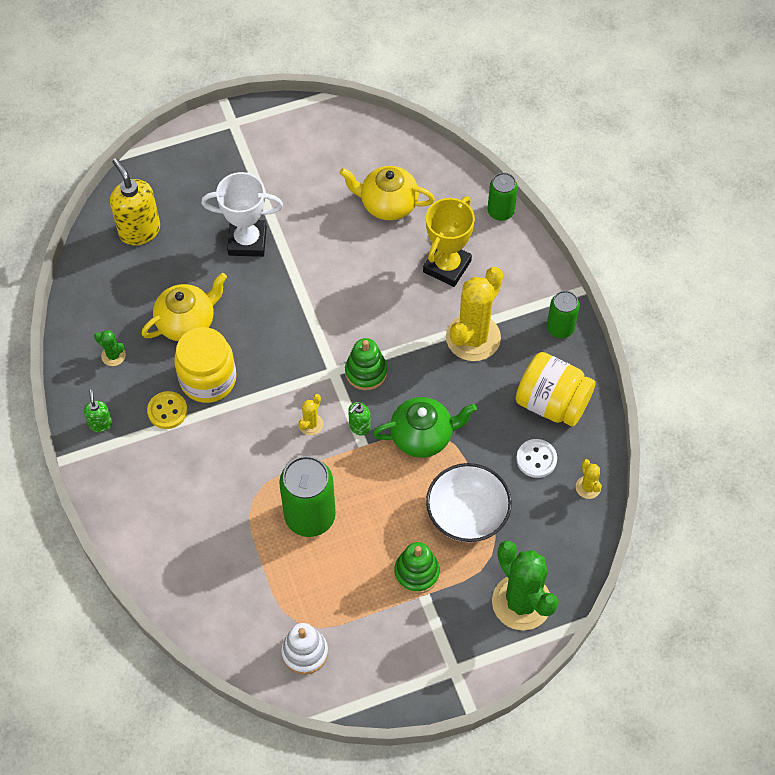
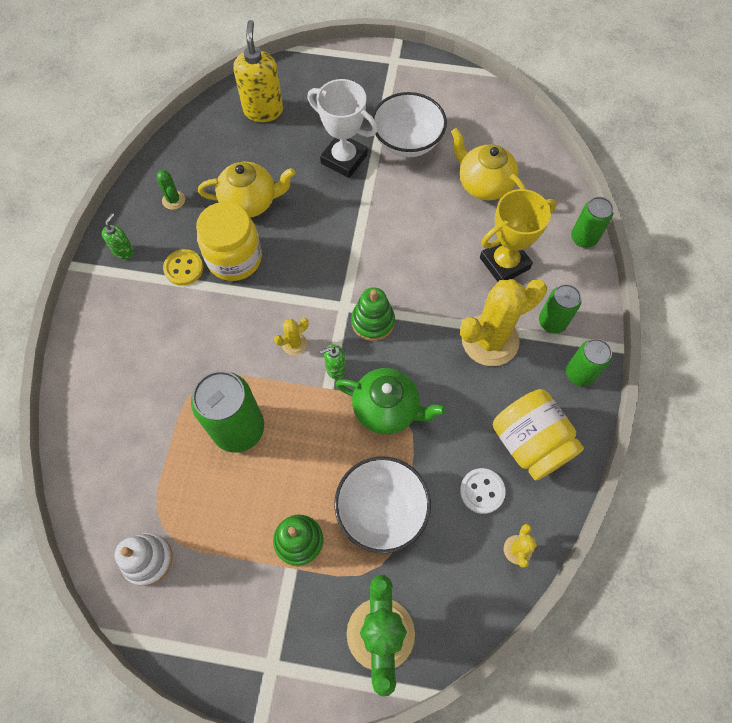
camera: 30 degrees right, 5 degrees up
(295, 197) = (407, 142): none -> white bowl
(515, 296) = (552, 322): none -> green can

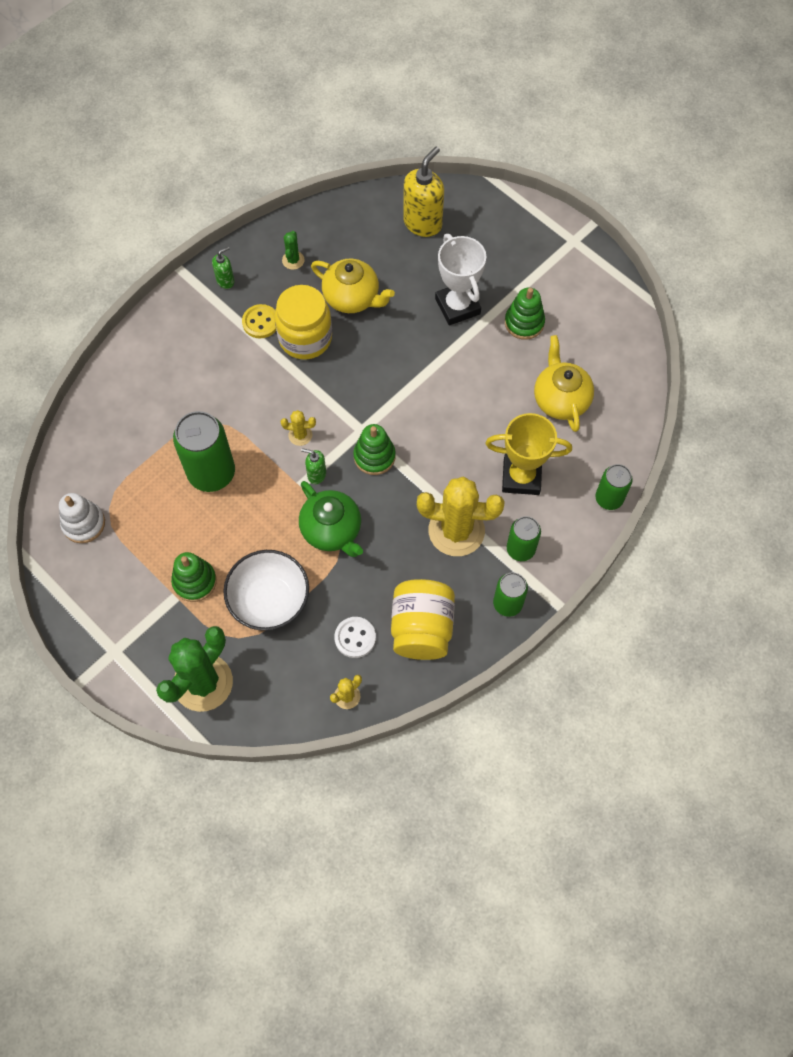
camera: 35 degrees right, 0 degrees up
(407, 142) = (524, 323): white bowl -> green stacking toy

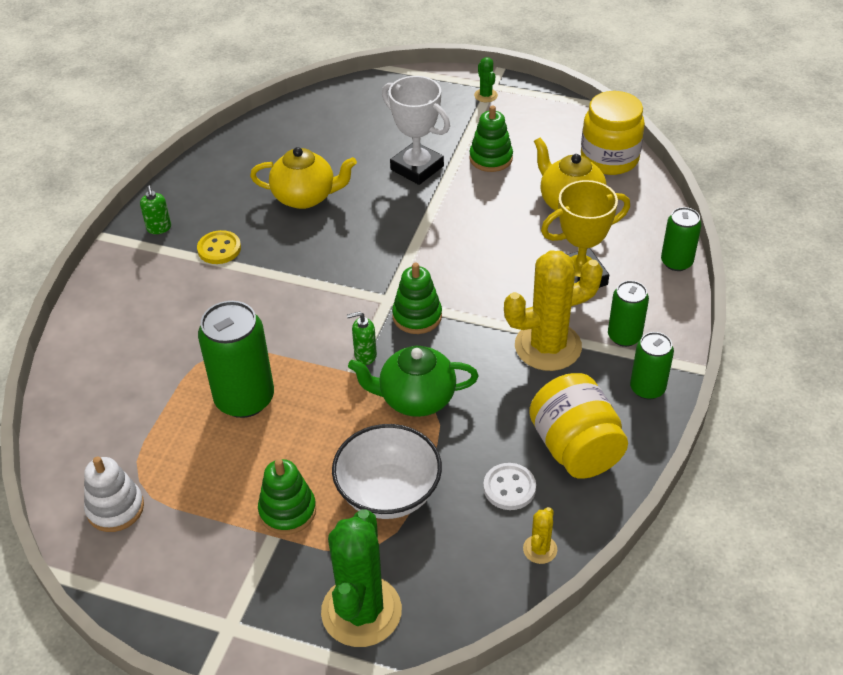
camera: 25 degrees left, 20 degrees down
(225, 281) = (159, 228): green soap dispenser -> green soap dispenser turned 135 degrees clockwise
(293, 260) = (223, 188): green cactus -> green cactus (485, 95)
(300, 435) = (324, 328): yellow cactus -> none
(305, 338) = (276, 245): yellow jar -> yellow jar (609, 159)
(332, 530) = (415, 398): green teapot -> green teapot turned 150 degrees clockwise
(423, 223) = (338, 118): yellow soap dispenser -> none

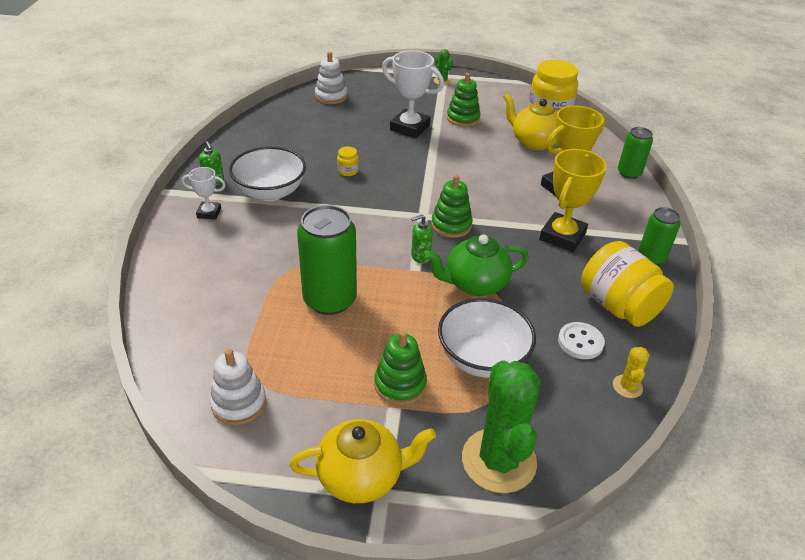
camera: 15 degrees left, 5 degrees down
(143, 271) = (209, 213): none -> white trophy
(219, 249) = (270, 192): yellow button -> white bowl
(305, 197) = (329, 152): yellow teapot -> yellow teapot (361, 476)
(319, 227) = (348, 171): none -> yellow jar
(333, 111) = (331, 96): none -> white stacking toy
(548, 346) = (562, 236): yellow cactus -> yellow trophy
(624, 336) = (616, 224): green can -> none

